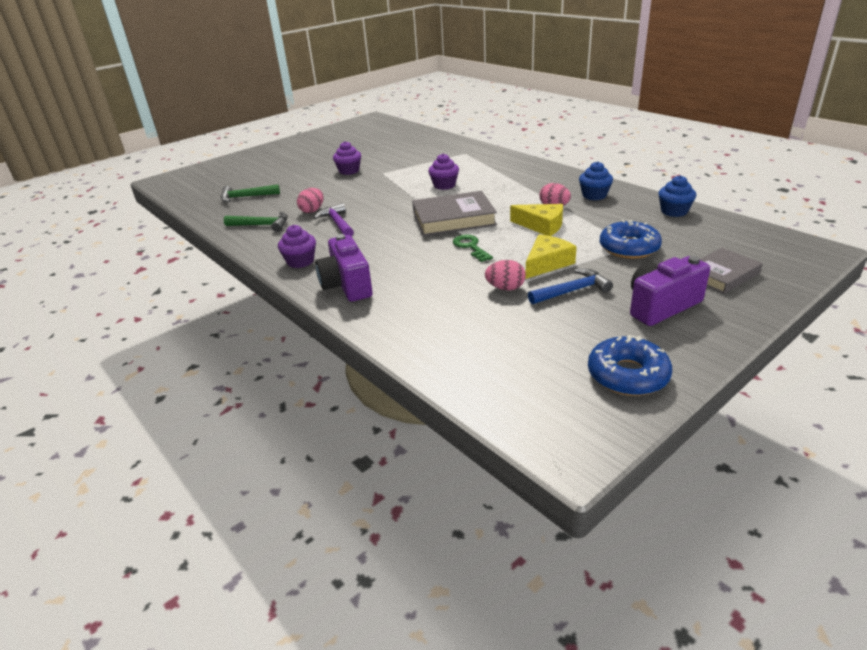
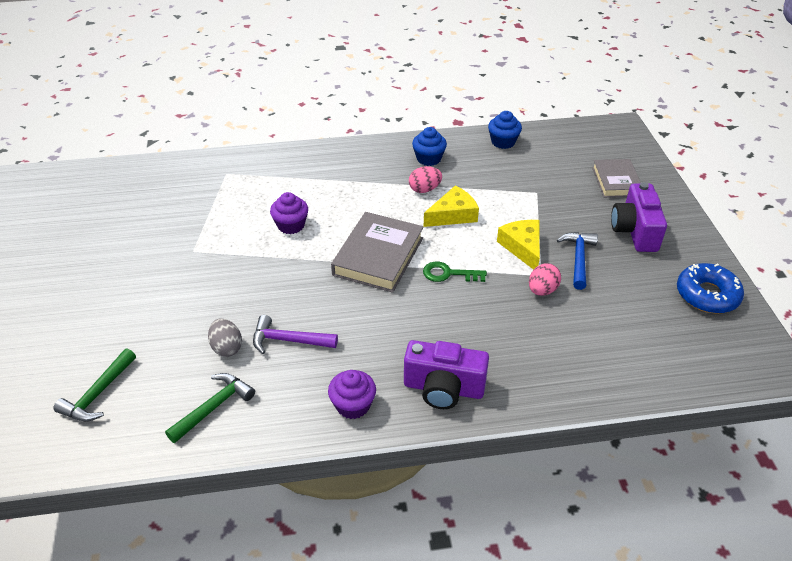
camera: 60 degrees left, 10 degrees up
(312, 210) = (227, 347): pink egg -> grey egg
(349, 171) = (147, 273): purple cupcake -> none
(629, 248) = (538, 195): blue donut -> none

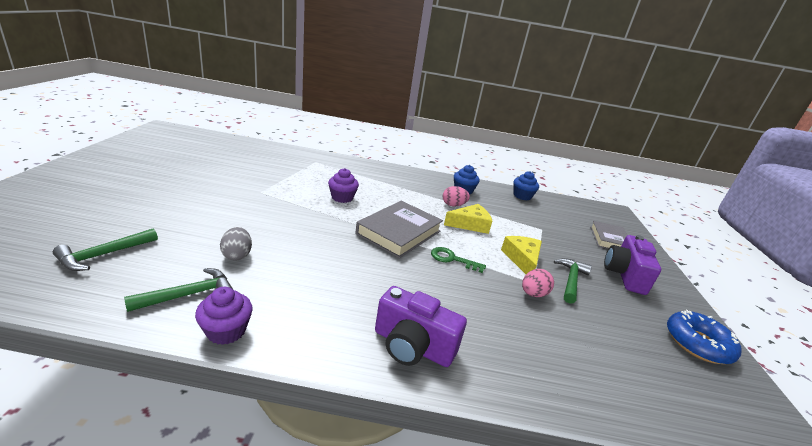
camera: 10 degrees right, 15 degrees down
(289, 340) = (292, 265): purple hammer -> none
(353, 405) = (316, 333): purple cupcake -> purple cupcake (226, 331)
(578, 259) = (571, 280): blue hammer -> green hammer

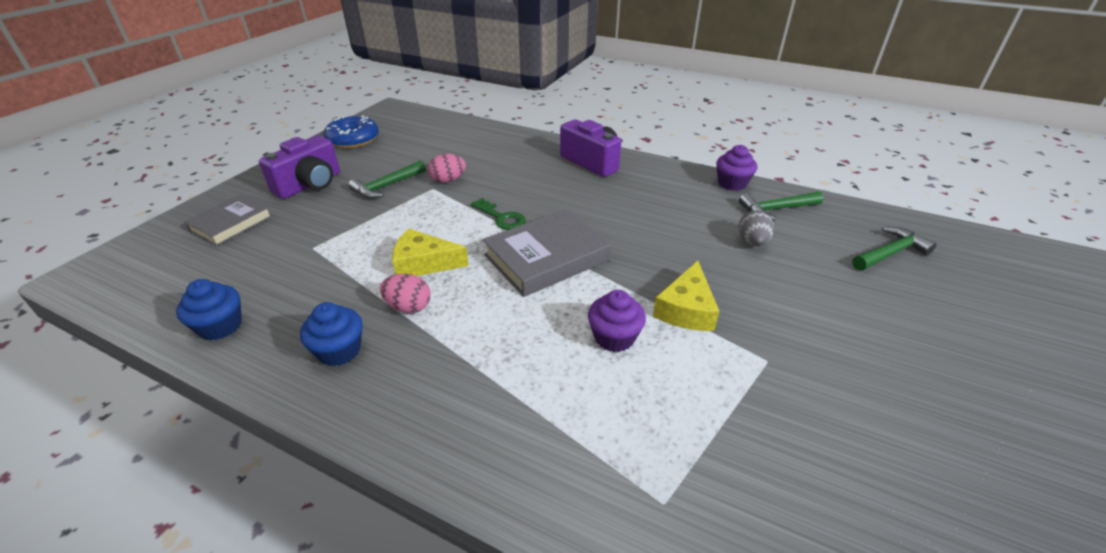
camera: 155 degrees left, 10 degrees up
(522, 259) = (412, 210): yellow cheese -> yellow cheese (686, 309)

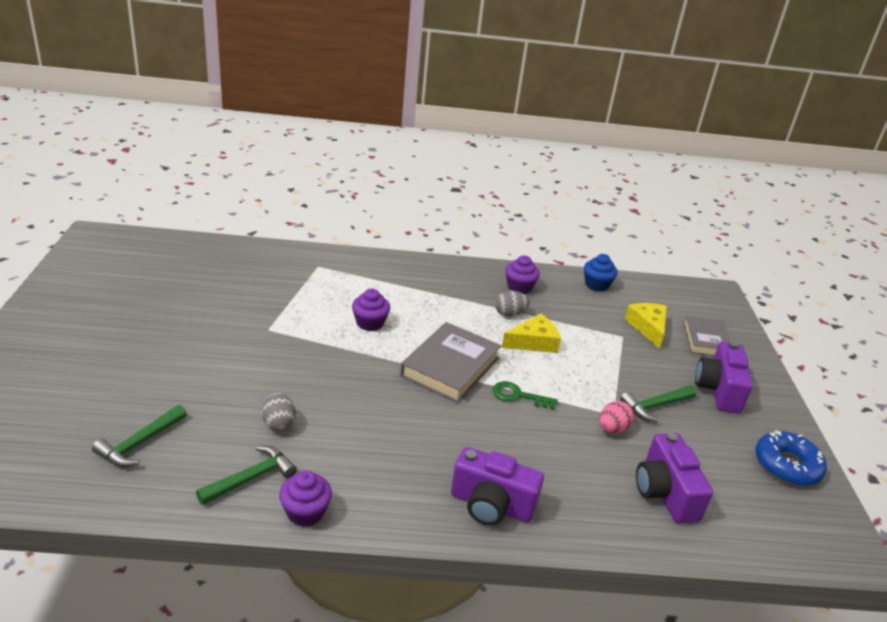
camera: 150 degrees right, 5 degrees down
(339, 350) = (519, 287): blue cupcake -> purple cupcake
(387, 186) = (655, 406): green hammer -> green hammer turned 135 degrees counterclockwise
(409, 307) = (509, 314): pink egg -> grey egg
(462, 145) = (665, 493): none -> purple camera
(686, 309) = (327, 350): yellow cheese -> yellow cheese (648, 327)

